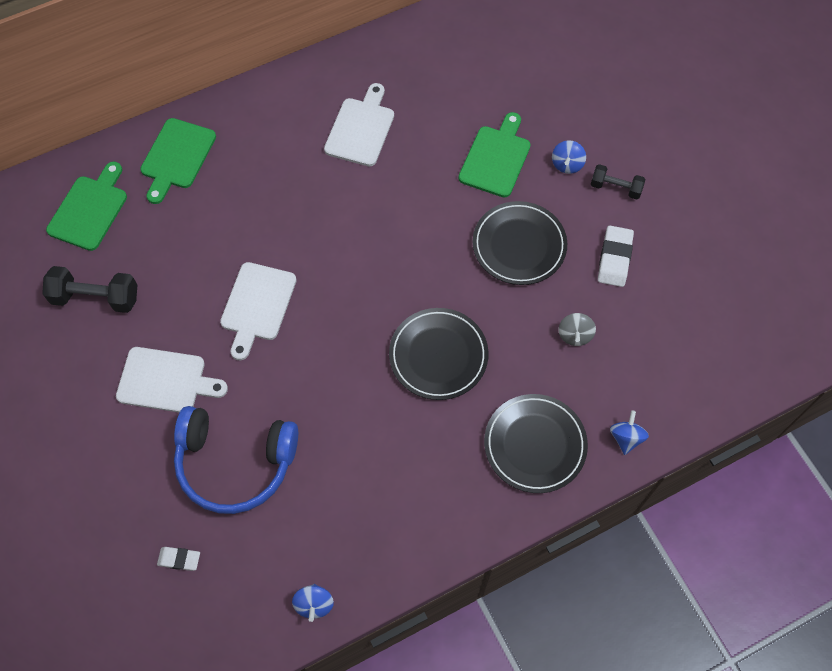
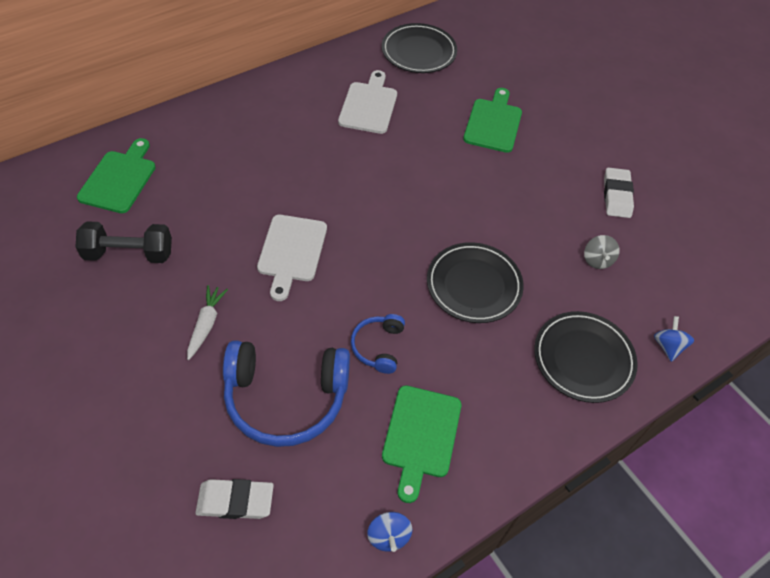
camera: 10 degrees left, 10 degrees down
(166, 380) = (206, 324): white cutting board -> white carrot
(177, 157) = (201, 133): green cutting board -> green cutting board (421, 436)
(179, 559) = (235, 501): white eraser -> white eraser, size x1.63
(331, 416) = (378, 347): none -> blue headphones
(519, 245) = (529, 189): black plate -> black plate (418, 52)
(567, 164) = (556, 125): blue spinning top -> none
(615, 188) = (603, 141): black dumbbell -> none

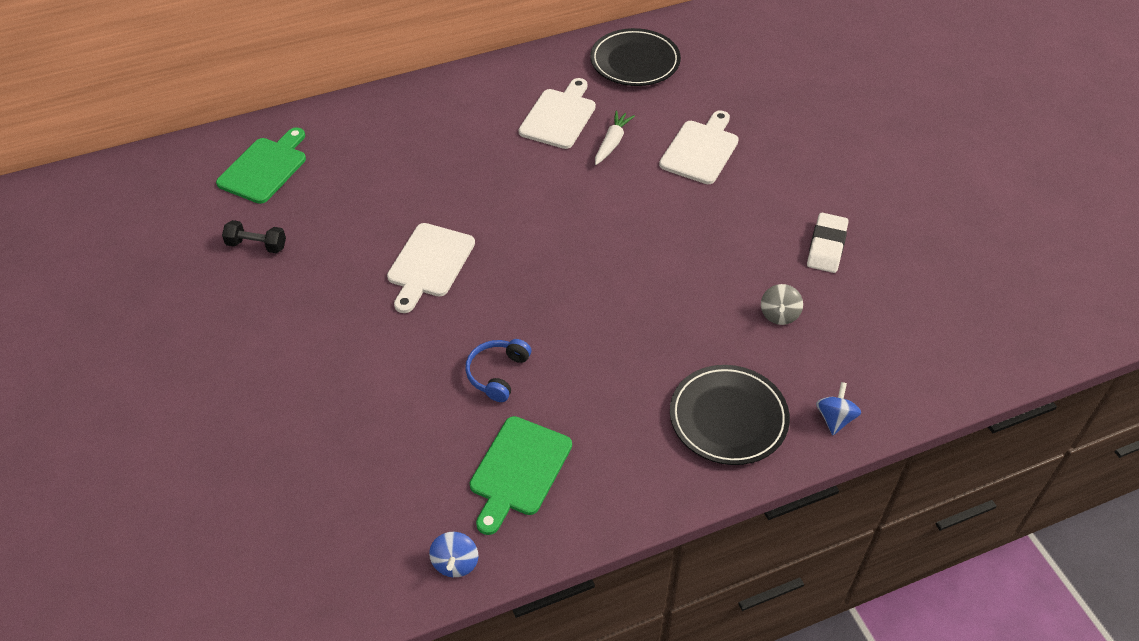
camera: 15 degrees right, 5 degrees down
(129, 253) = (257, 245): black dumbbell -> black dumbbell, size x0.63
(206, 324) = (319, 326): white carrot -> white carrot (612, 143)
(235, 501) = (305, 503): white eraser -> none
(286, 398) = (383, 411): blue headphones -> none
(474, 285) = (624, 324): black plate -> none
(493, 123) = (700, 150): green cutting board -> white cutting board

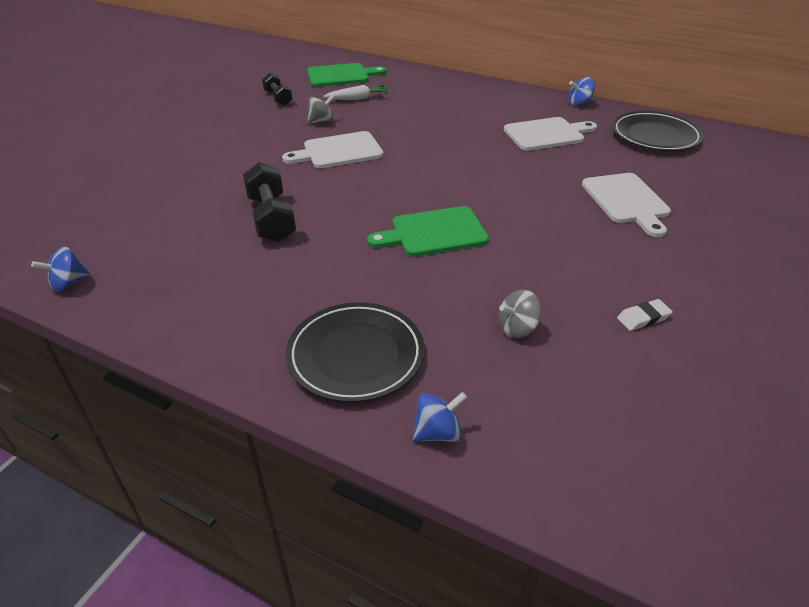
camera: 50 degrees right, 10 degrees down
(353, 242) = (321, 121): none -> grey spinning top
(497, 374) = (271, 219): blue headphones -> black dumbbell
(519, 470) = (185, 270): green cutting board -> green cutting board (434, 233)
(532, 58) = (579, 103): none -> blue spinning top
(612, 143) = (561, 163): white carrot -> white carrot (358, 98)
(700, 150) = (627, 201): white cutting board -> white cutting board turned 90 degrees clockwise
(826, 246) = (643, 318): white eraser -> white eraser, size x0.61

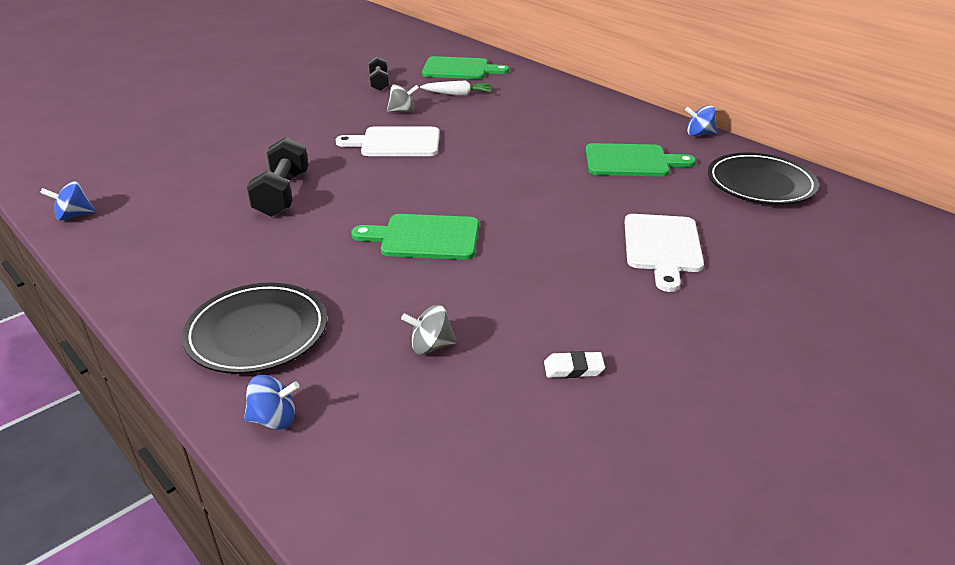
camera: 20 degrees right, 5 degrees down
(547, 134) = (631, 161): white cutting board -> green cutting board

